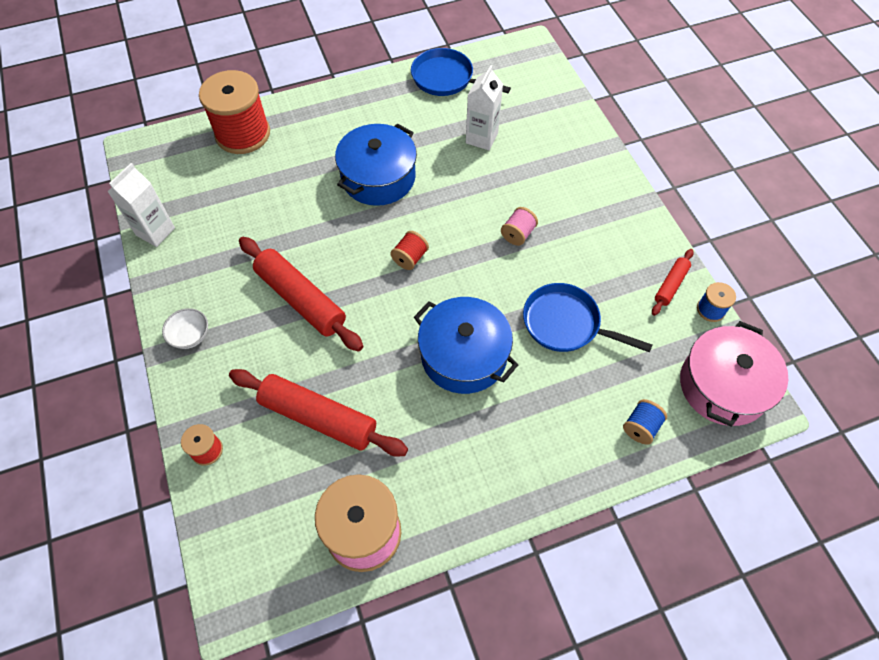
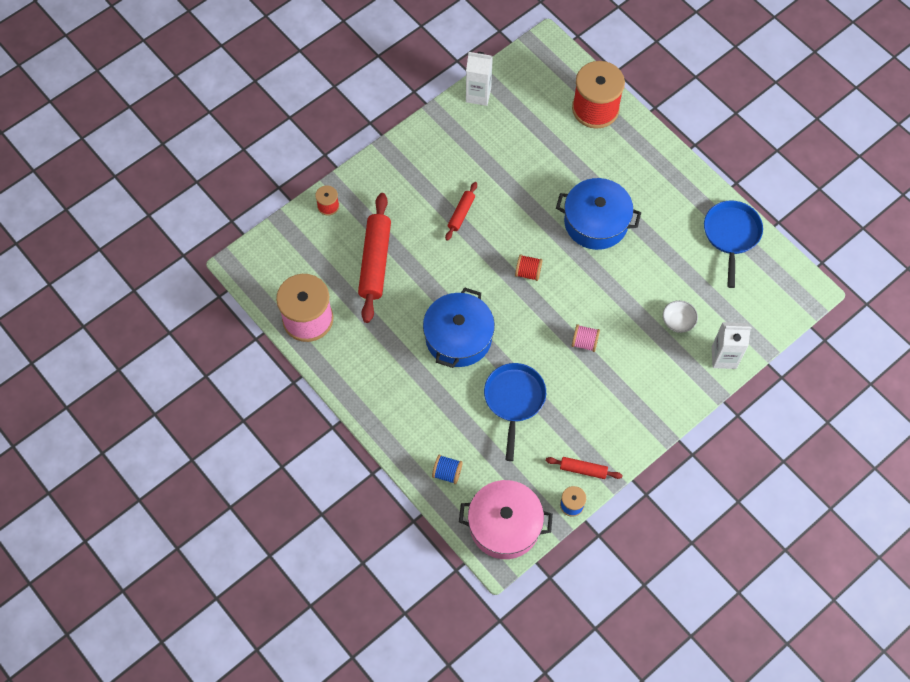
camera: 70 degrees right, 5 degrees up
(190, 336) = (404, 157): white bowl -> white bowl (678, 321)
(301, 299) = (461, 213): red rolling pin -> red rolling pin, size x0.51
(481, 138) = (674, 285): white carton -> white carton (723, 357)

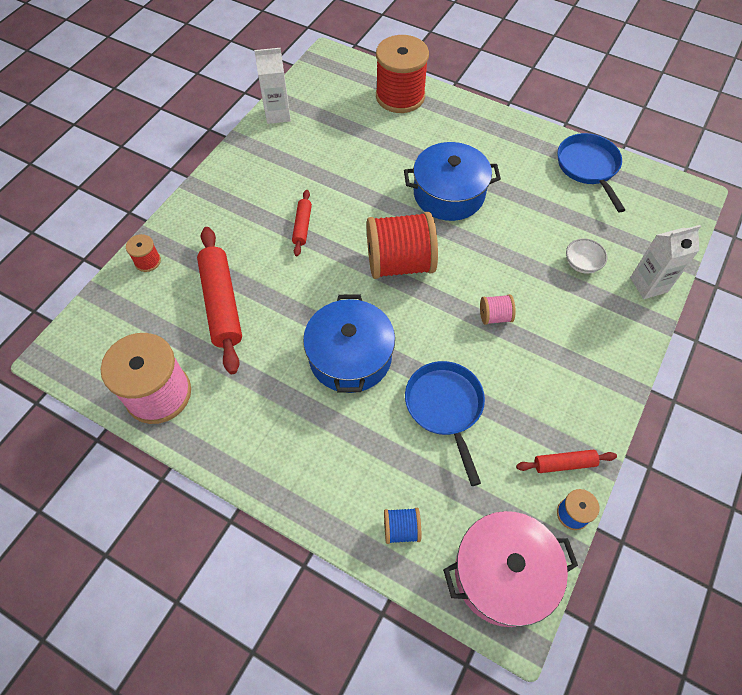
camera: 20 degrees left, 5 degrees down
(528, 272) = (400, 263): red spool -> red spool, size x2.23

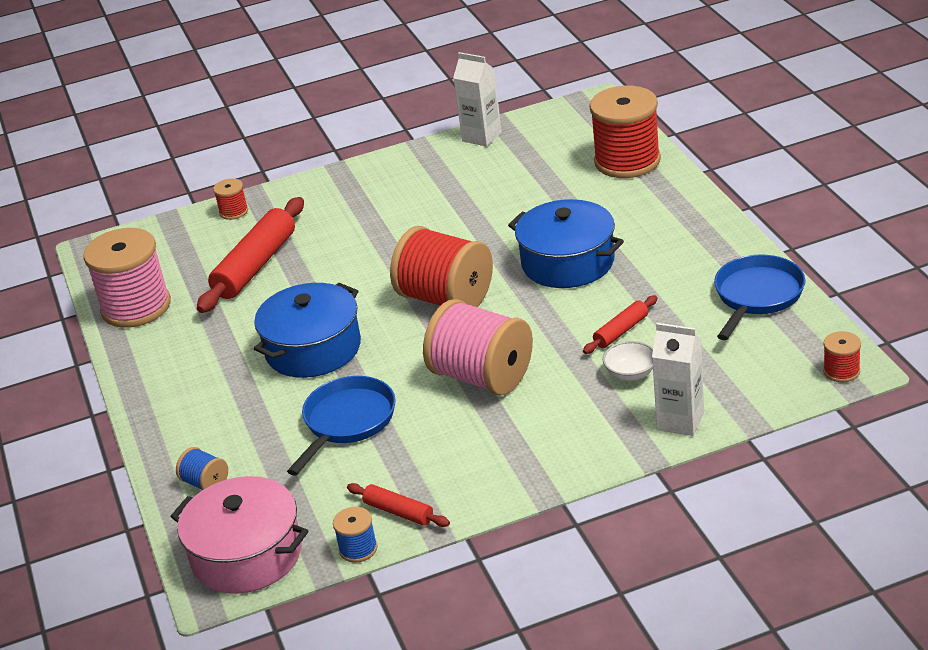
camera: 45 degrees right, 25 degrees down
(302, 226) = (393, 235): red rolling pin -> red rolling pin (621, 331)
(495, 316) = (482, 377): pink spool -> pink spool, size x2.23
(690, 200) = (841, 371): none -> red spool

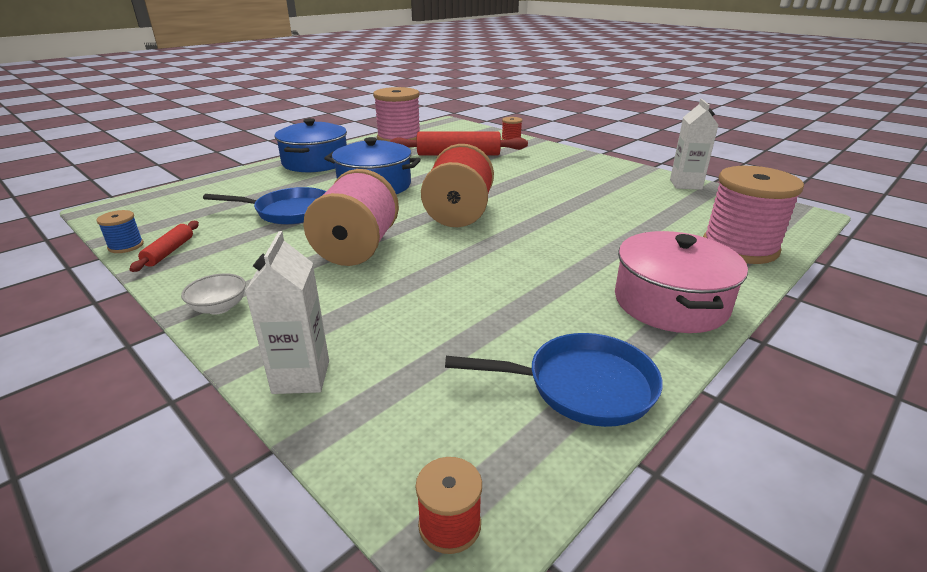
camera: 60 degrees right, 5 degrees down
(205, 483) = (220, 186): blue spool -> none
(247, 554) = (136, 212): pink pot -> pink pot (670, 302)
(568, 262) = (548, 252): blue pot -> blue pot (315, 162)
(621, 331) = (455, 302): red rolling pin -> none
(627, 161) = (739, 247): red spool -> pink spool
(630, 374) = (384, 323): white bowl -> white bowl (219, 307)

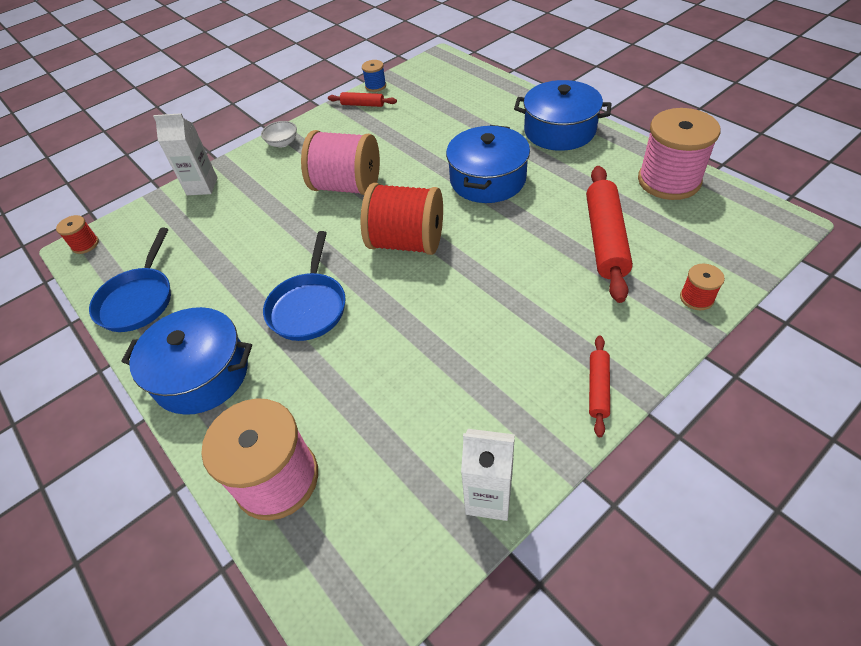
camera: 100 degrees right, 20 degrees up
(289, 212) = (425, 140): blue pan -> blue pan (309, 307)
(590, 160) = (598, 388): none -> red rolling pin
(670, 302) = (201, 374): pink pot -> blue pot

